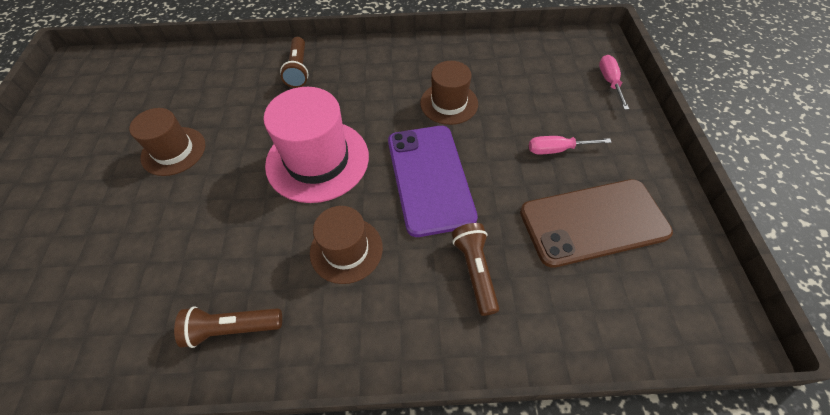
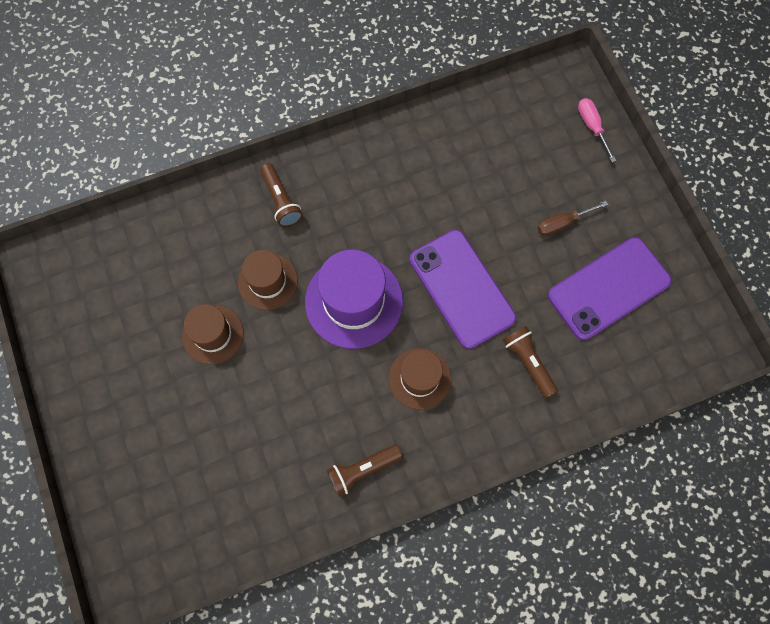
camera: 20 degrees left, 15 degrees up
(317, 160) = (354, 301): pink hat -> purple hat
(449, 103) = (449, 199): brown hat -> brown hat (267, 281)
(557, 149) = (563, 223): pink screwdriver -> brown screwdriver
(593, 222) = (608, 288): brown phone -> purple phone

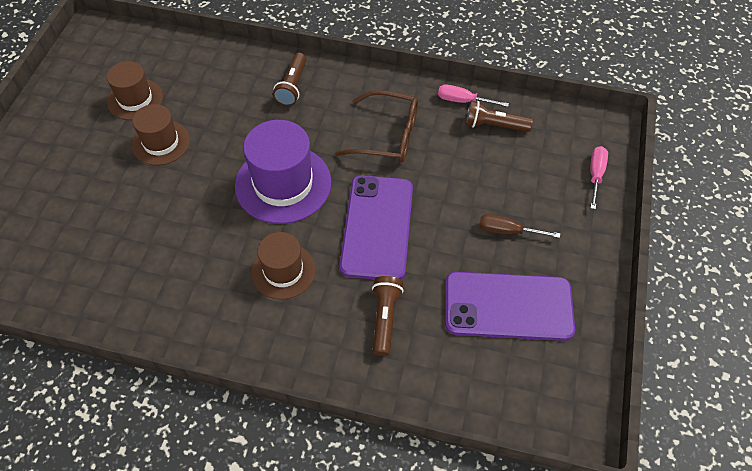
camera: 35 degrees right, 15 degrees down
(267, 281) = (232, 132): brown hat -> brown hat (135, 99)
(362, 470) = (176, 308): brown flashlight -> brown flashlight (494, 125)
(403, 197) = (387, 136): none -> brown glasses
(439, 121) = (463, 101): none -> pink screwdriver

